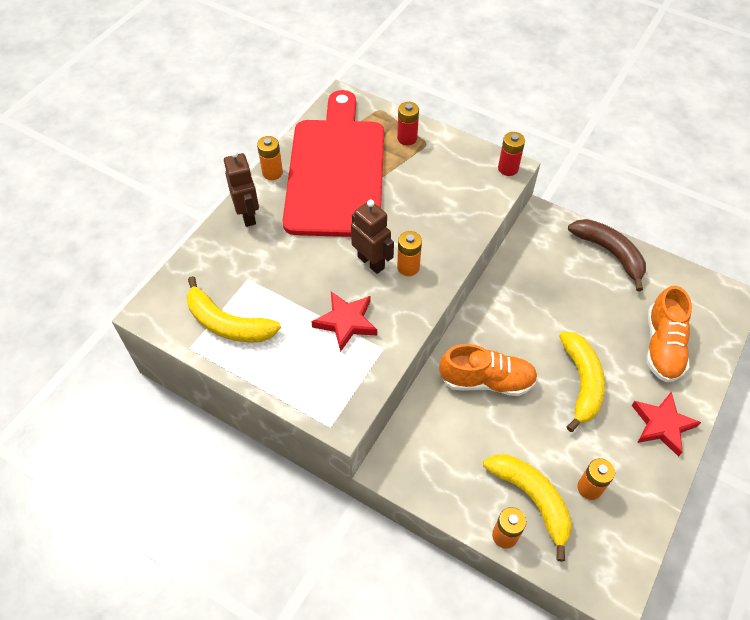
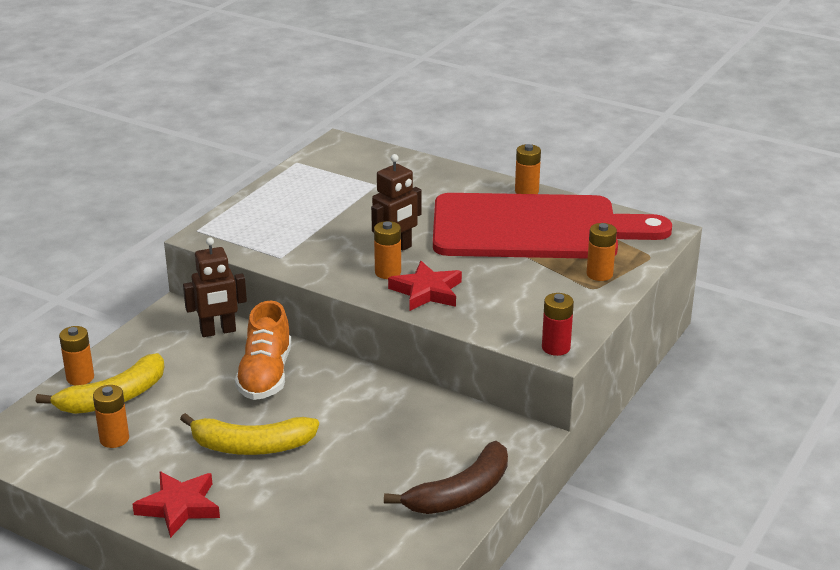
camera: 90 degrees right, 25 degrees down
(227, 324) = (322, 177): yellow banana -> none
(248, 215) = (462, 181): brown robot -> brown robot (218, 331)
(346, 322) = (316, 236): red star -> red star (427, 291)
(407, 138) = (599, 274): red battery -> orange battery
(662, 346) = (297, 524): orange shoe -> none

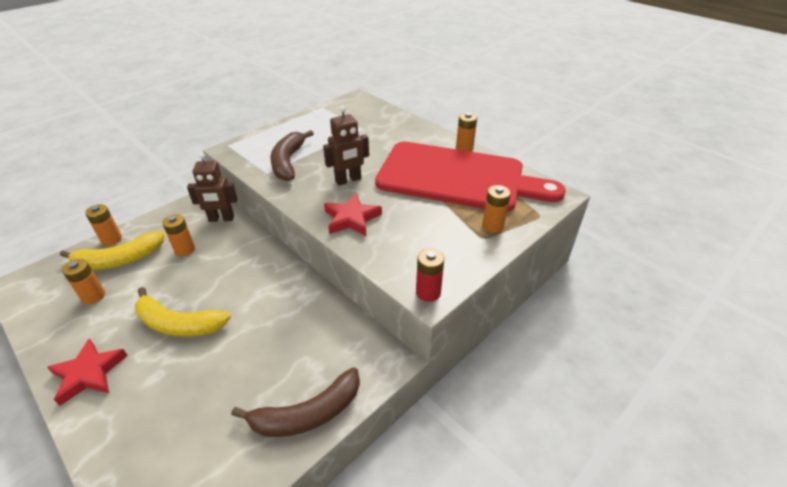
camera: 15 degrees right, 10 degrees up
(265, 375) = (229, 260): orange shoe -> none
(299, 240) = (288, 162): none -> brown banana
(388, 272) = (332, 197): orange battery -> orange battery (185, 250)

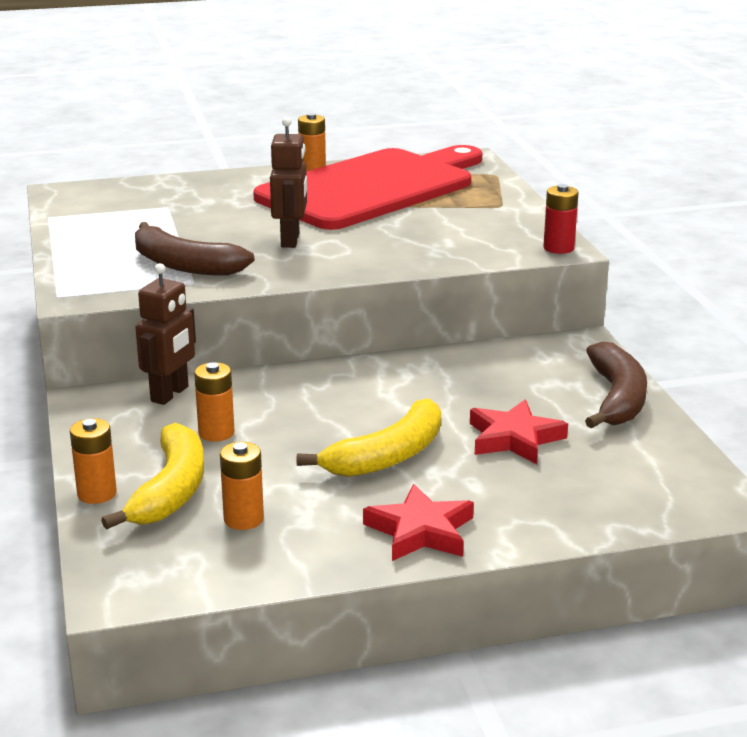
camera: 60 degrees left, 15 degrees down
(351, 218) = (381, 255): red star -> red star (514, 438)
(492, 225) = (486, 196): orange battery -> none

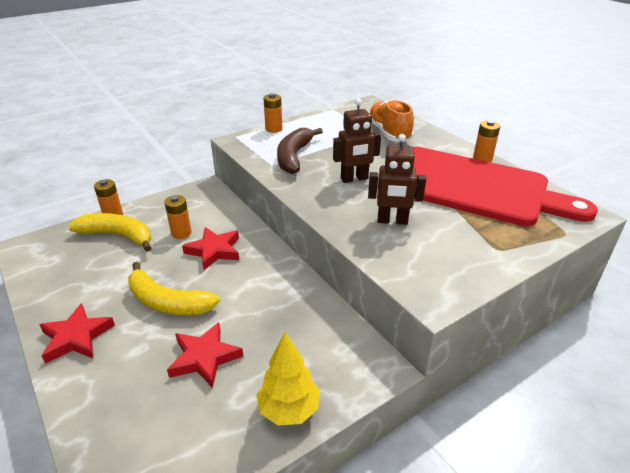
camera: 70 degrees right, 10 degrees up
(170, 394) = (220, 208): brown robot -> brown robot (392, 221)
(171, 490) = (118, 235): yellow banana -> yellow banana turned 150 degrees counterclockwise
(181, 199) = (388, 133): none -> orange shoe
(243, 519) = (90, 266): orange battery -> orange battery (274, 129)
(290, 410) = (214, 251): none -> red star
(558, 248) = (433, 297): red battery -> none
(617, 398) = (289, 409): brown banana -> yellow tree

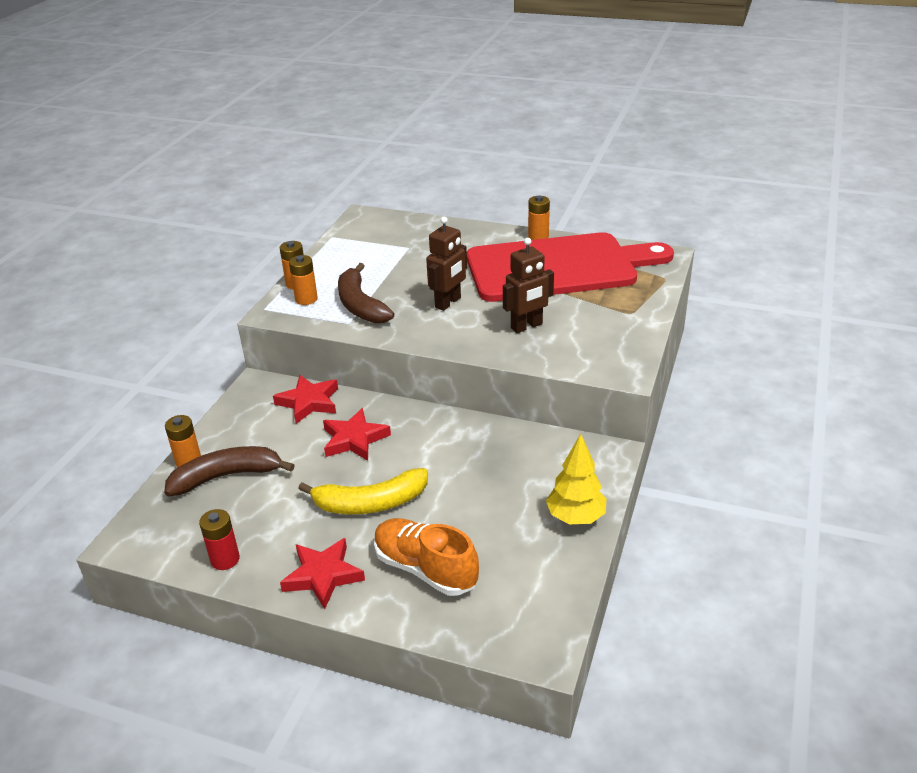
camera: 35 degrees left, 0 degrees up
(47, 289) = (225, 559): none -> red battery
(118, 235) = (226, 476): yellow banana -> brown banana
(181, 233) = (295, 440): orange battery -> orange battery (306, 299)
(204, 357) = (464, 523): red star -> red star (309, 402)
(388, 133) = (424, 243): orange shoe -> orange shoe (425, 569)

